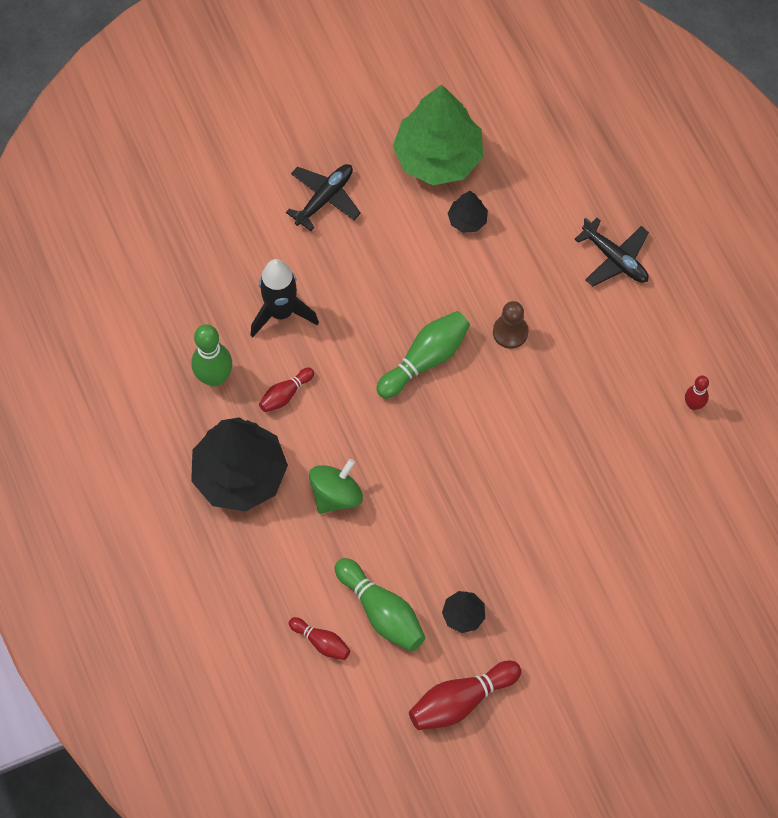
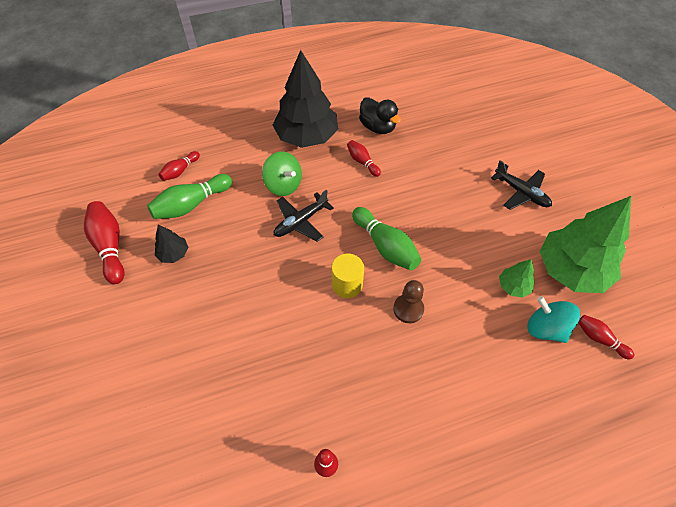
camera: 95 degrees right, 10 degrees down
(214, 377) = (377, 127): green bowling pin -> black duck
(281, 312) = (425, 163): black rocket -> none
(467, 220) = (513, 286): black tree -> green tree
(485, 400) = (347, 284): none -> yellow cylinder
(517, 193) = (545, 328): none -> turquoise spinning top
(523, 142) = (599, 339): none -> red bowling pin
(615, 259) = (485, 409): black plane -> black plane (300, 222)

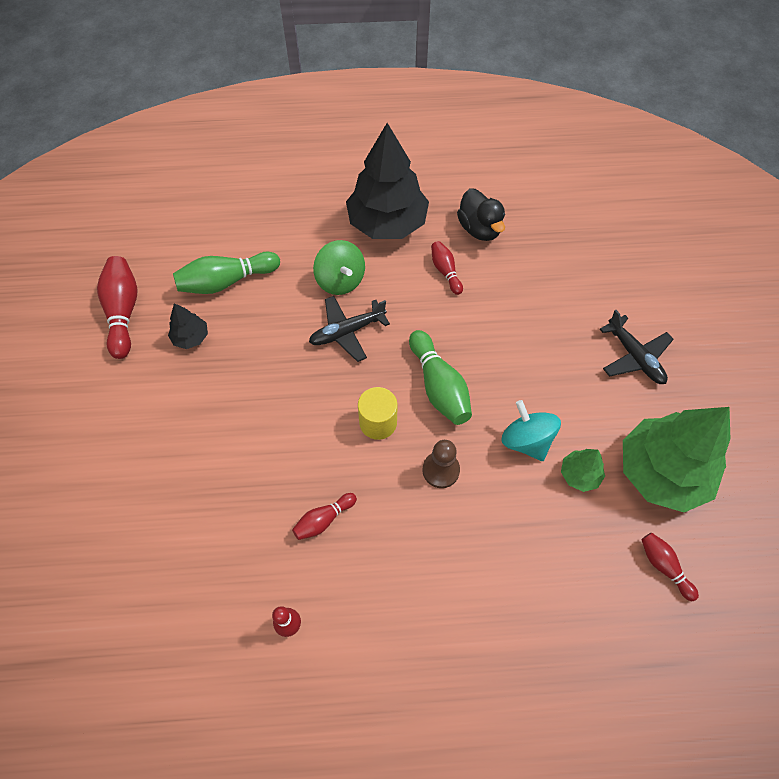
camera: 15 degrees right, 5 degrees up
(180, 171) = (225, 236): red bowling pin -> red bowling pin (323, 520)
(545, 328) = (600, 536): turquoise spinning top -> turquoise spinning top (526, 440)

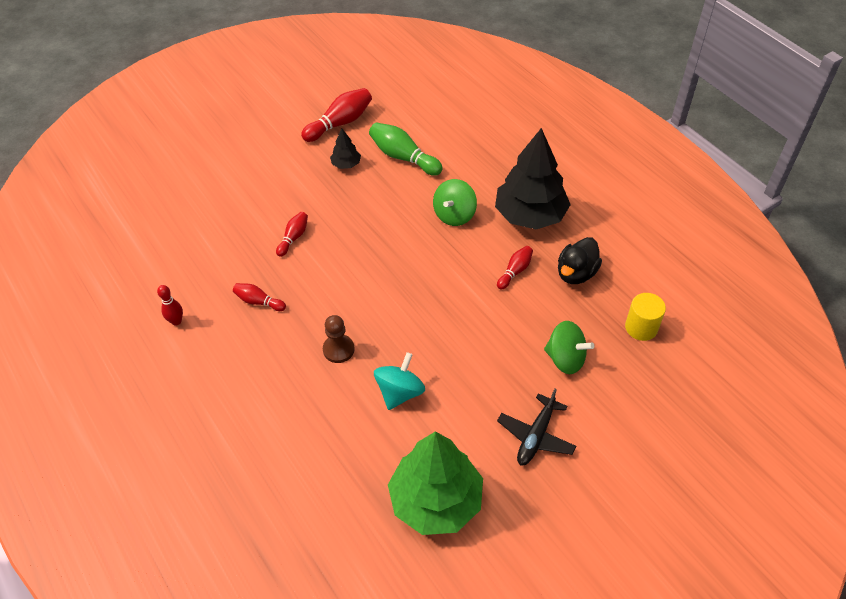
camera: 60 degrees right, 10 degrees down
(347, 332) = (413, 241): black plane -> none
(378, 422) = (352, 295): yellow cylinder -> yellow cylinder (641, 327)
(439, 386) = (408, 316): green bowling pin -> none
(567, 290) = (565, 359): none -> green spinning top
(579, 474) = (394, 441): green tree -> none
(663, 566) = (350, 534): red bowling pin -> red bowling pin (293, 238)

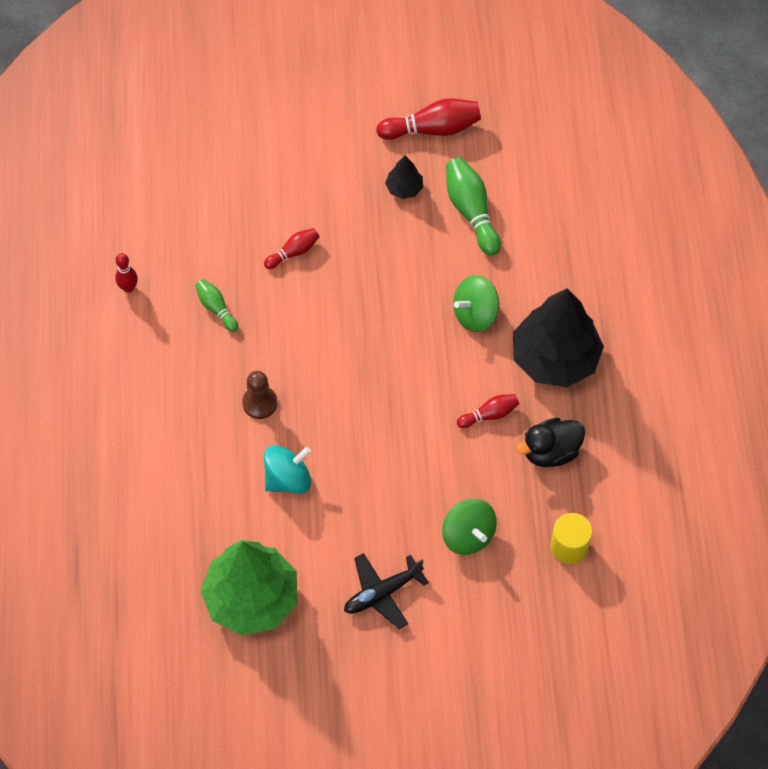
camera: 30 degrees right, 10 degrees up
(258, 302) = (216, 308): red bowling pin -> green bowling pin

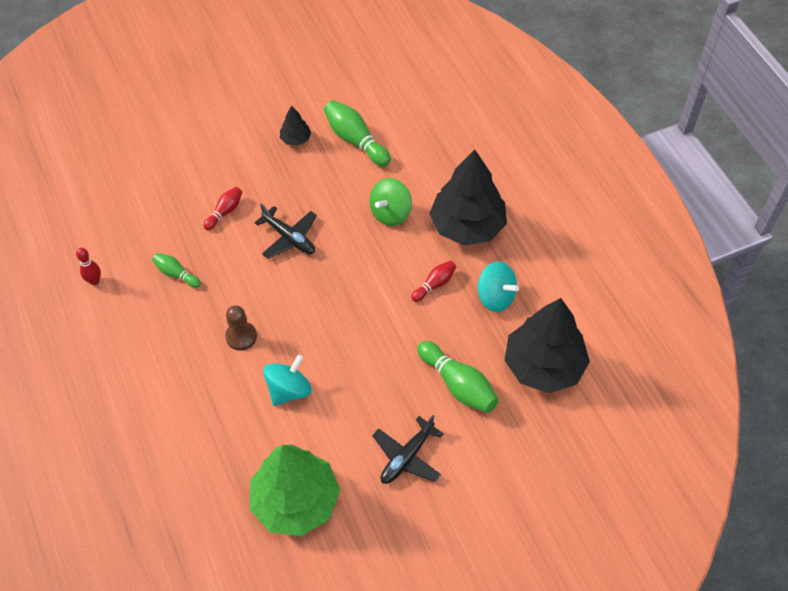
camera: 20 degrees left, 5 degrees down
(352, 307) = (289, 238): none -> black plane
(432, 129) = (301, 91): red bowling pin -> none
(468, 535) = (458, 385): green spinning top -> green bowling pin
(550, 452) = (495, 297): black duck -> turquoise spinning top
(569, 546) = (543, 365): yellow cylinder -> black tree

